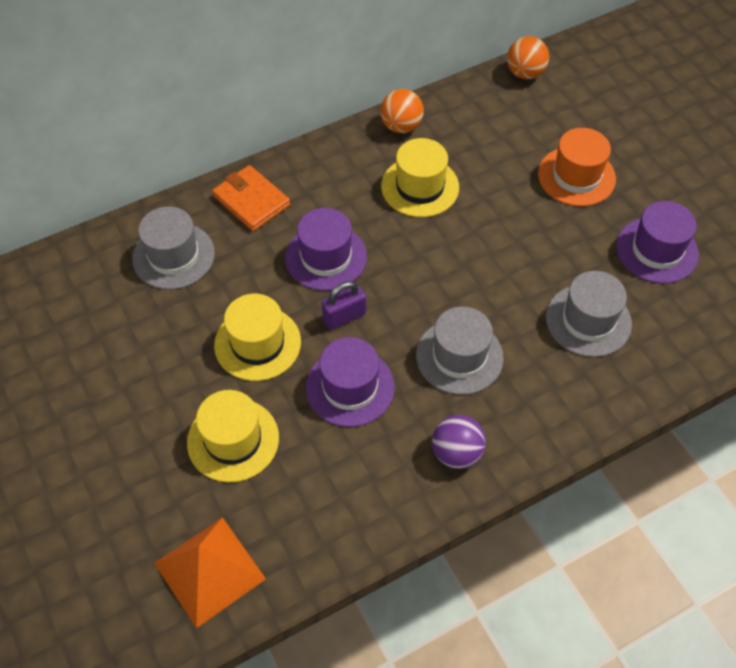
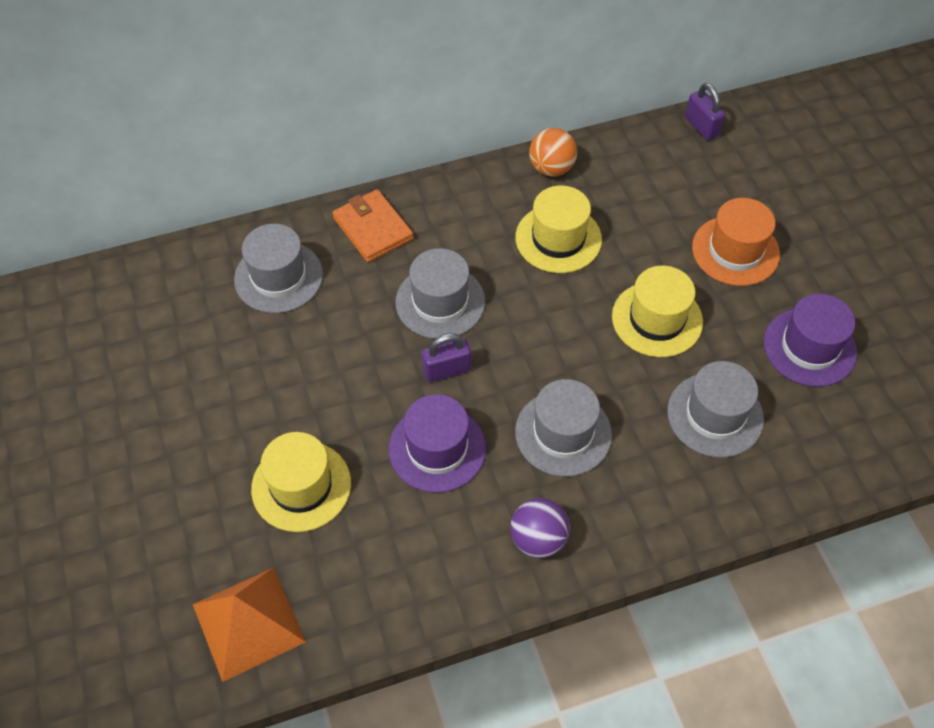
camera: 10 degrees right, 0 degrees up
(257, 343) = (348, 385): yellow hat -> yellow hat (657, 319)
(326, 257) = (440, 302): purple hat -> grey hat
(525, 73) = (701, 127): orange ball -> purple padlock

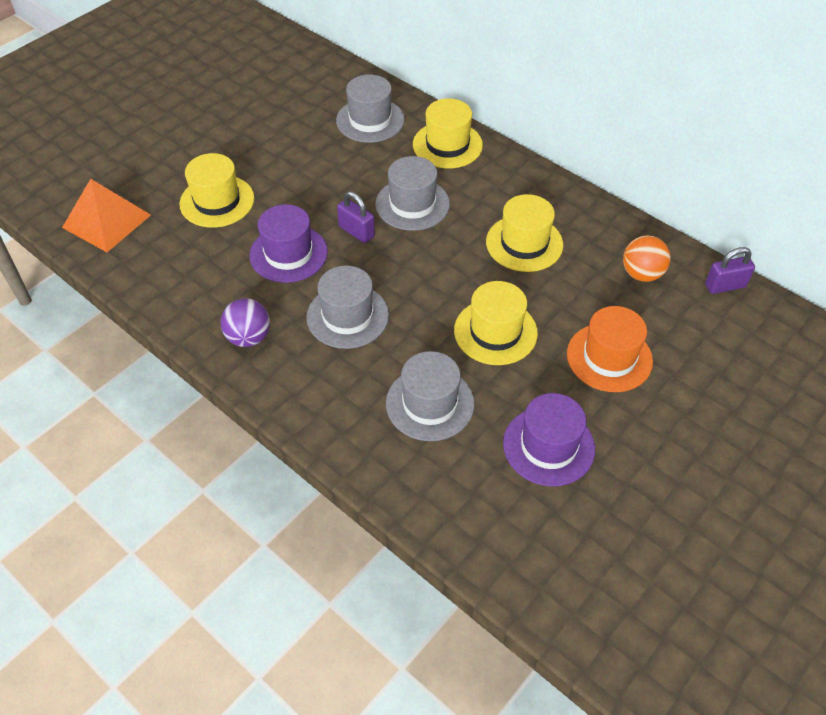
camera: 60 degrees right, 5 degrees down
(373, 229) = (447, 145): orange wallet -> yellow hat
(551, 168) = (589, 212): orange ball -> orange ball (641, 274)
(701, 127) = (725, 286): purple padlock -> purple padlock turned 45 degrees clockwise

